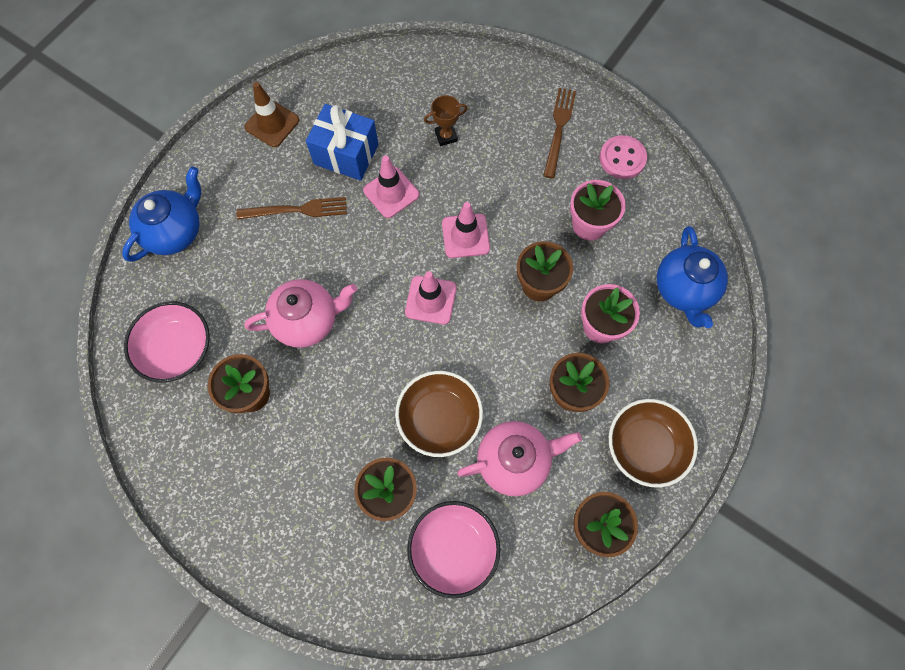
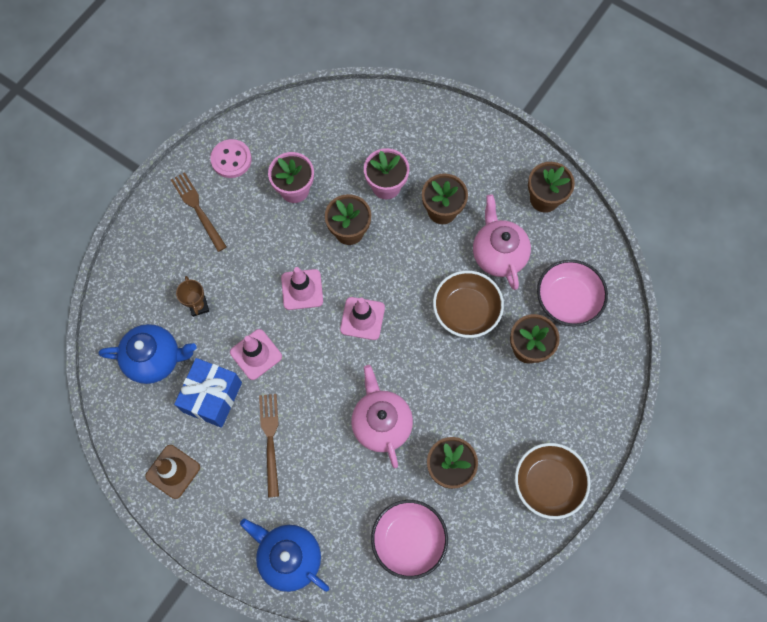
camera: 90 degrees left, 0 degrees up
(559, 129) = (198, 209): brown fork -> brown fork turned 45 degrees clockwise
(645, 446) = (483, 161): brown bowl -> brown bowl (548, 483)
(684, 290) = (355, 123): blue teapot -> blue teapot (155, 359)

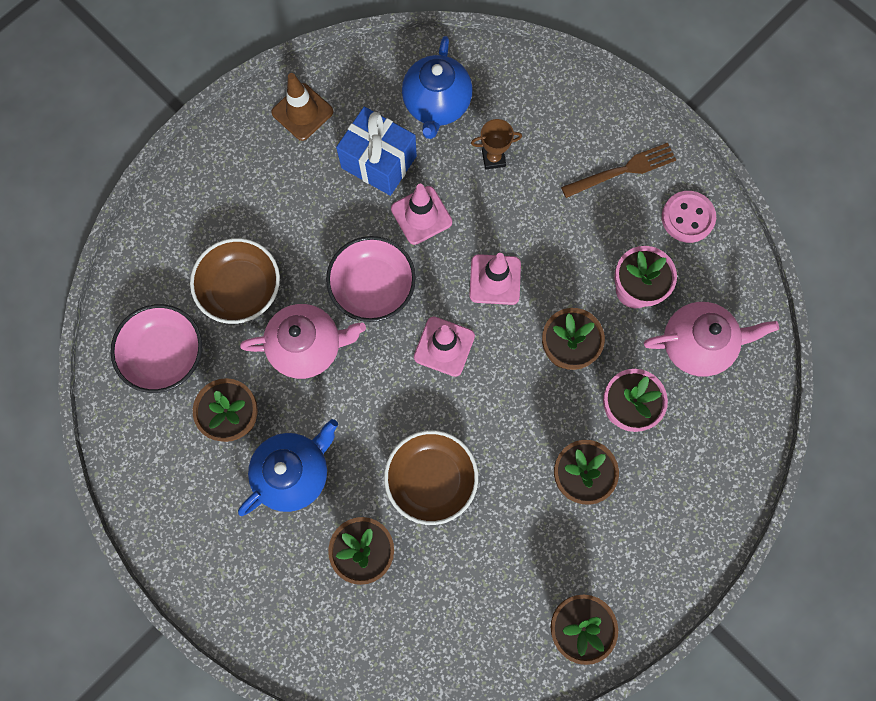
camera: 100 degrees right, 5 degrees up
(270, 440) = (315, 218): brown fork -> none
(289, 557) = (180, 221): blue teapot -> blue teapot (294, 472)
(498, 254) = (503, 539): pink teapot -> pink teapot (697, 345)
(548, 483) = (190, 535): brown bowl -> brown bowl (241, 289)
(567, 300) = (422, 620): pink bowl -> pink bowl (373, 287)

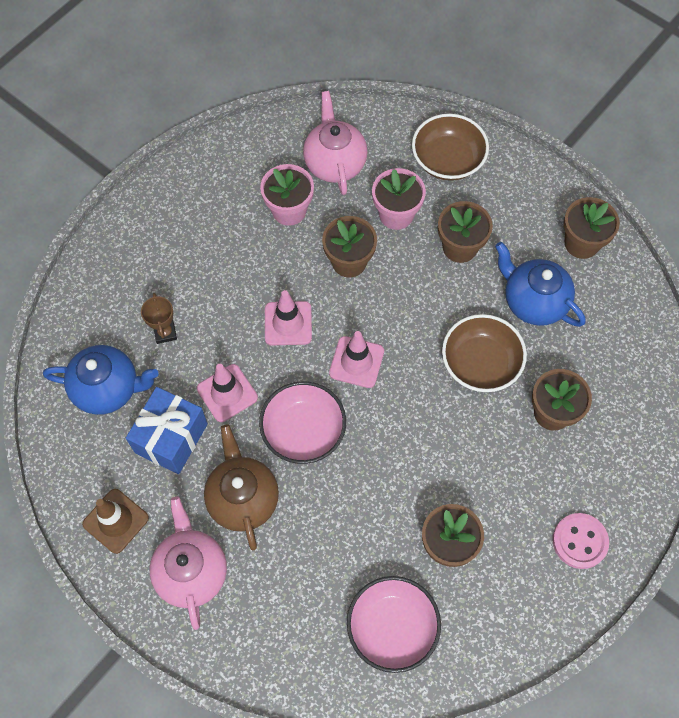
camera: 95 degrees left, 10 degrees down
(241, 289) = (315, 559): brown bowl -> brown bowl (447, 160)
(294, 472) = (492, 483): blue teapot -> blue teapot (533, 301)
(308, 347) = (369, 485): pink teapot -> pink teapot (191, 571)
(310, 225) = (243, 498): none -> brown teapot
(622, 170) = (175, 224): brown fork -> none
(687, 217) = (219, 172): pink button -> pink button (579, 541)

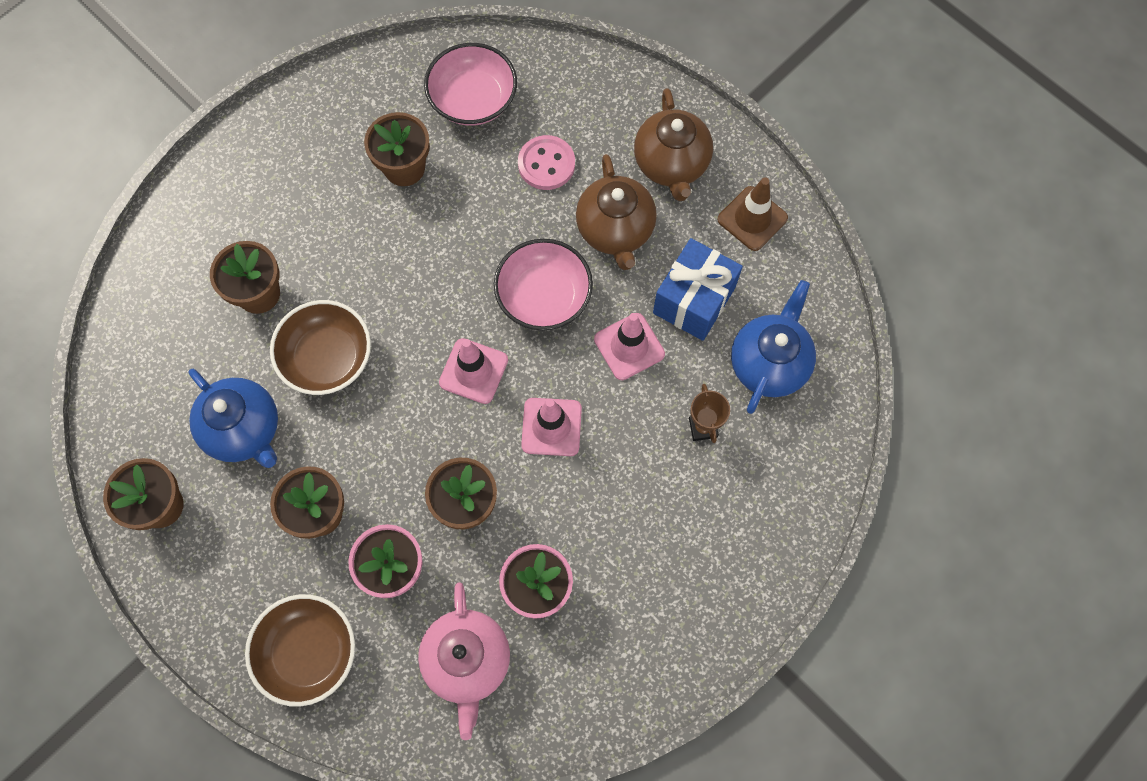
camera: 175 degrees left, 5 degrees up
(108, 389) = (769, 363): blue teapot -> blue teapot turned 105 degrees clockwise
(191, 571) = (671, 164): pink teapot -> brown teapot
(579, 541) = (266, 161): pink button -> pink button (546, 164)

